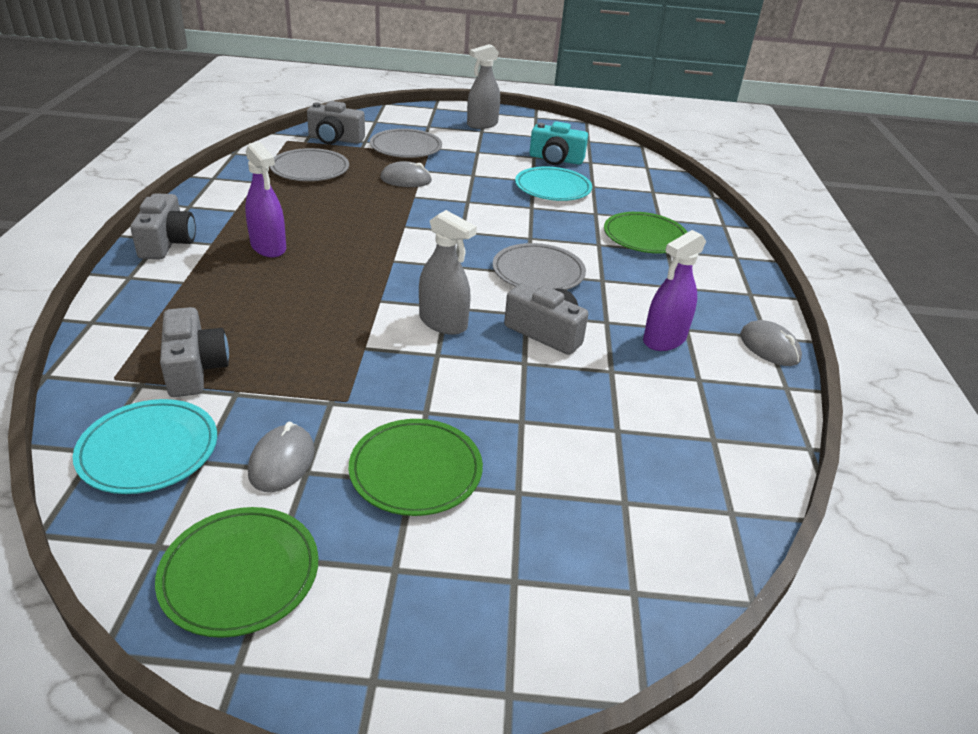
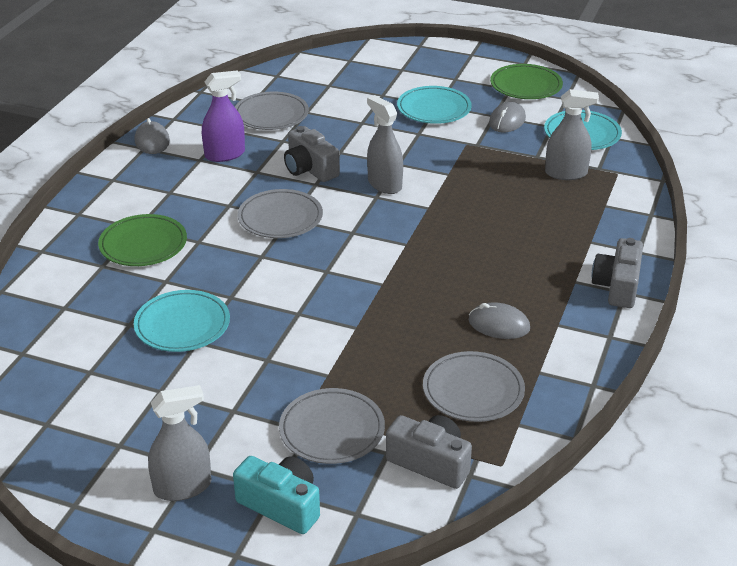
camera: 160 degrees left, 0 degrees up
(194, 369) = (566, 173): grey camera -> grey spray bottle
(268, 247) = (521, 271): purple spray bottle -> none
(406, 180) = (356, 358): grey mouse -> grey mouse (499, 325)
(416, 471) = (434, 109): green plate -> turquoise plate
(556, 159) = (133, 381): turquoise camera -> turquoise camera (281, 505)
(663, 415) = (271, 115): none -> grey plate

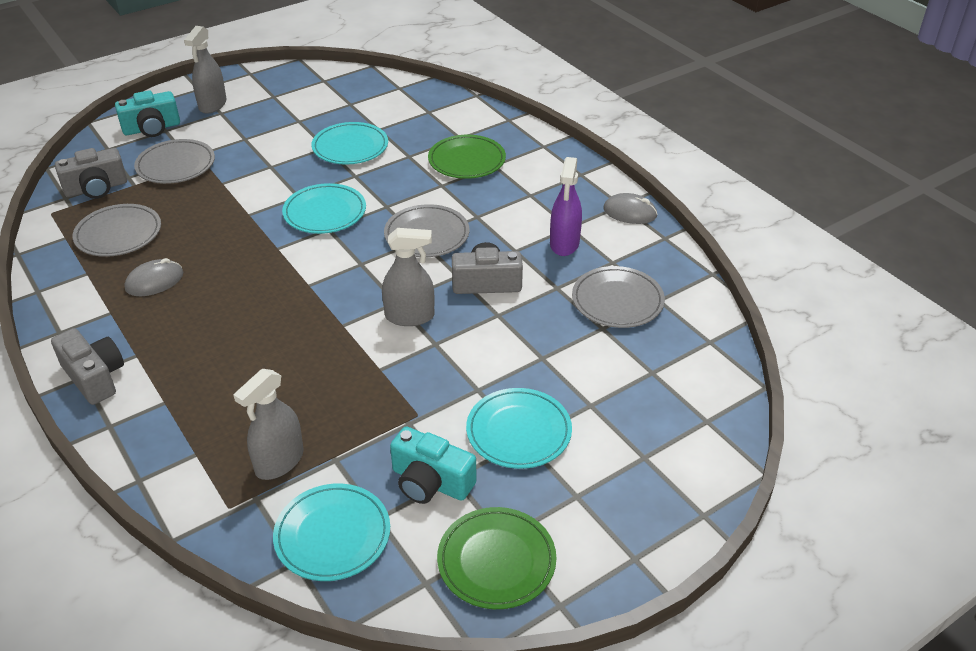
camera: 125 degrees right, 5 degrees up
(306, 284) = (325, 212): none -> turquoise plate
(507, 121) = (430, 482): grey mouse -> turquoise camera

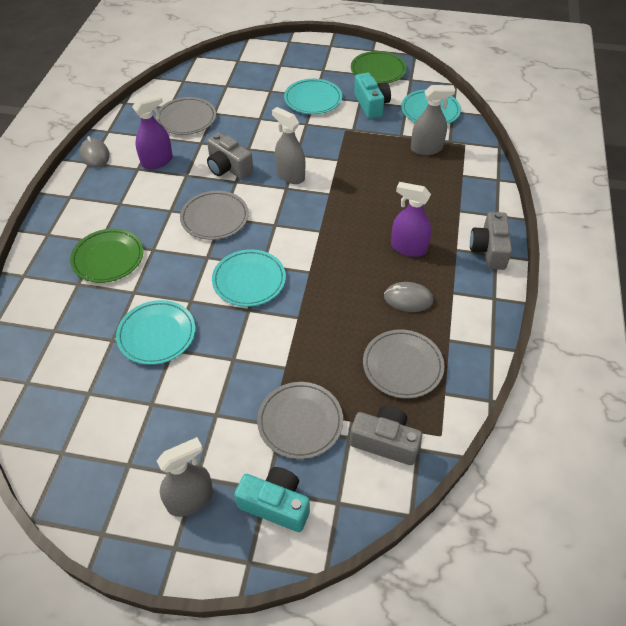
camera: 135 degrees left, 10 degrees up
(194, 324) = (408, 248): none -> purple spray bottle

